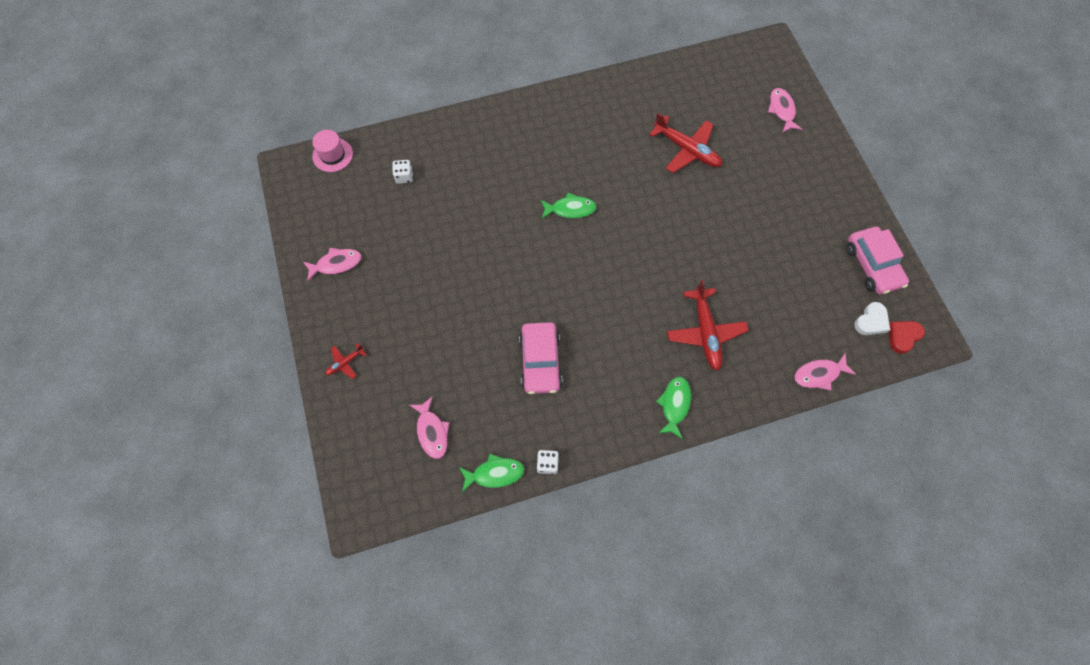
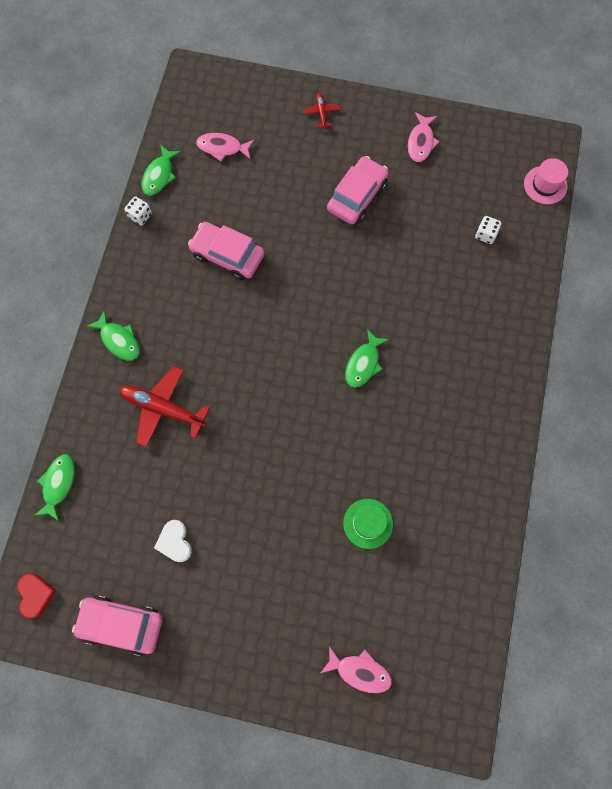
camera: 120 degrees right, 5 degrees up
(420, 288) = (357, 196): none -> pink car
(686, 150) = (368, 523): red plane -> green hat
(819, 374) = (58, 484): pink fish -> green fish
(871, 321) = (70, 575): white heart -> white heart (175, 542)

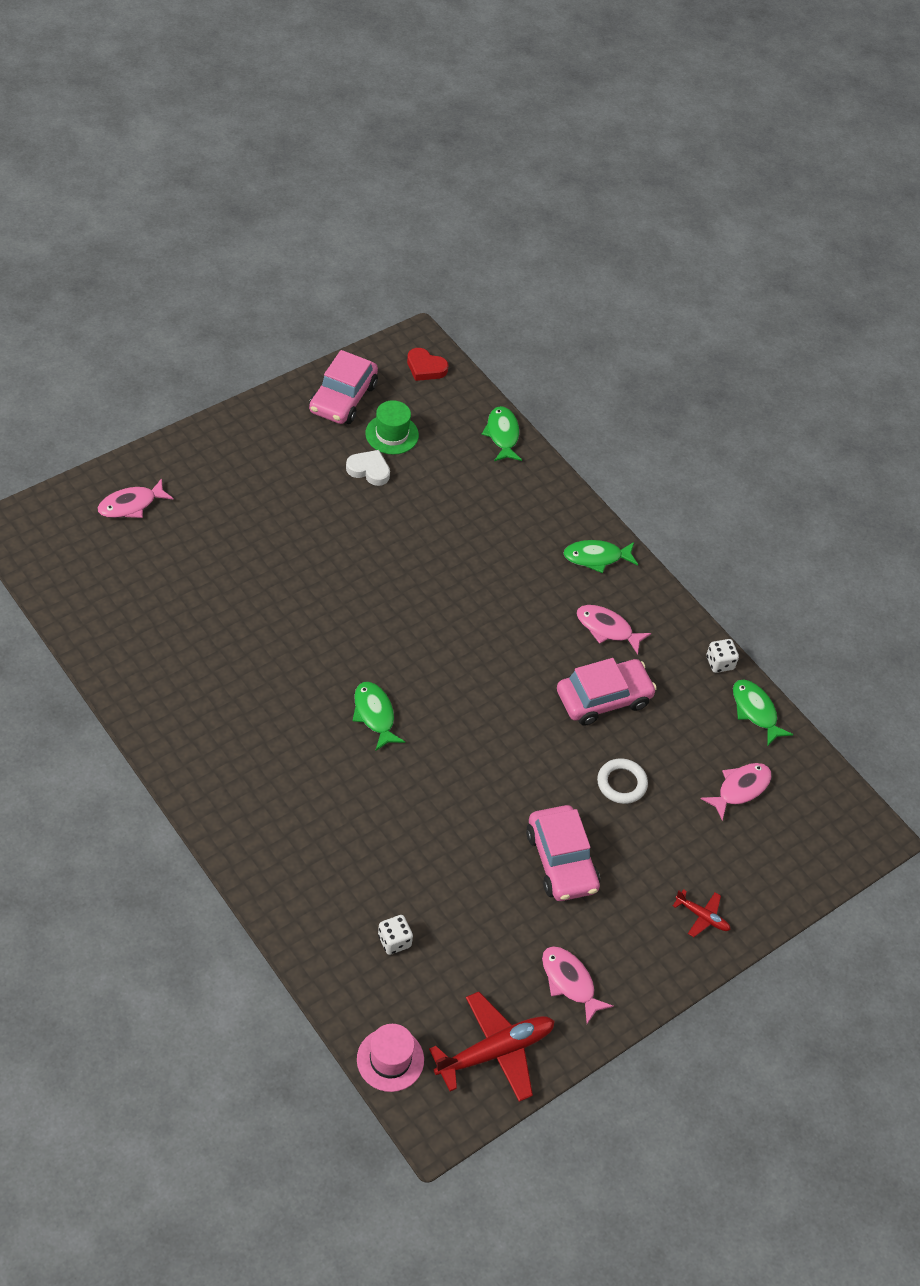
camera: 125 degrees right, 20 degrees down
(58, 484) = (502, 435): green fish -> green fish turned 150 degrees counterclockwise
(121, 624) = (343, 398): pink car -> pink car turned 150 degrees clockwise
(163, 409) = (494, 542): red plane -> red plane (494, 1052)
(172, 291) = (607, 629): none -> pink fish
(277, 204) = (621, 783): none -> white ring
(368, 523) = (231, 600): green hat -> green hat (392, 434)

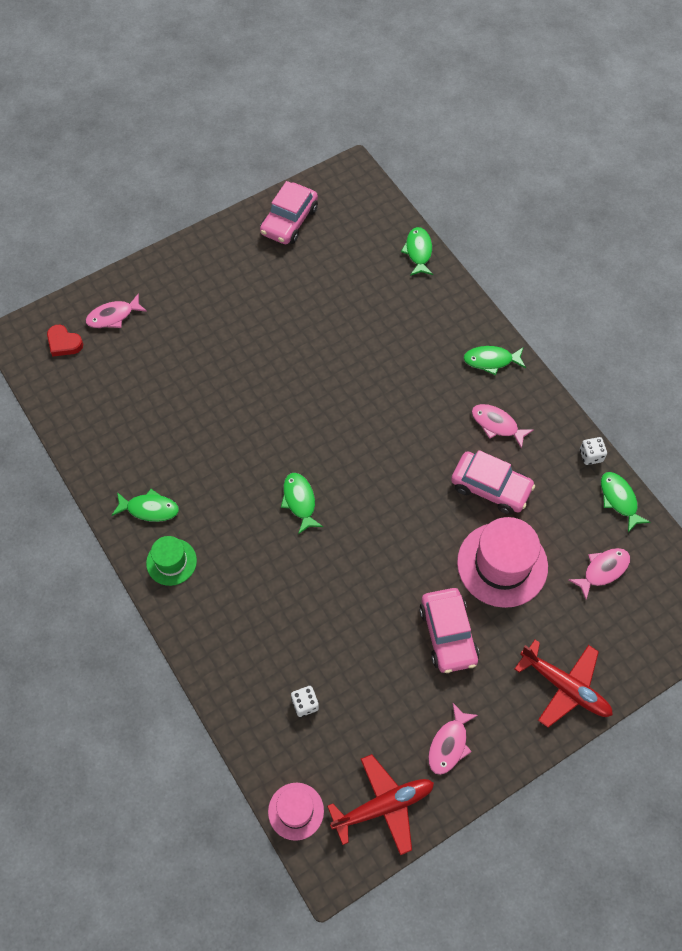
camera: 10 degrees right, 10 degrees up
(190, 724) = (149, 509): none -> green fish
(369, 470) = (307, 284): white heart -> none
(392, 434) = (327, 252): green hat -> green hat (171, 562)
(425, 368) = (358, 193): red heart -> red heart (64, 343)
(569, 982) = (449, 744): pink fish -> pink fish turned 120 degrees counterclockwise
(603, 698) = (491, 487): pink car -> pink car turned 45 degrees clockwise
(621, 783) = (502, 564): white ring -> pink hat
(702, 916) = (564, 686): red plane -> red plane, size x2.01

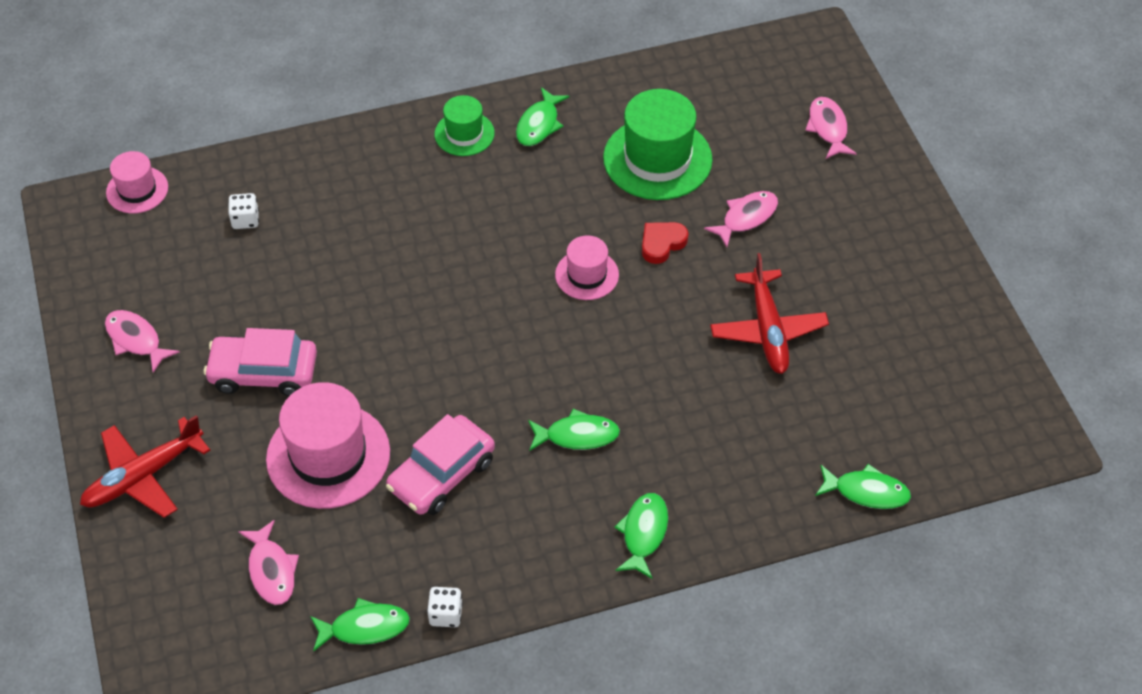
camera: 105 degrees right, 10 degrees down
(64, 343) = (797, 78): red heart -> red heart (662, 244)
(168, 418) = (657, 159): none -> green hat
(289, 221) = (956, 342): pink car -> none
(293, 440) = (587, 275): none -> pink hat
(299, 501) = (497, 264): green fish -> green fish (577, 435)
(383, 806) = (102, 264): red plane -> red plane (767, 329)
(497, 425) = (535, 509): pink fish -> pink fish (746, 218)

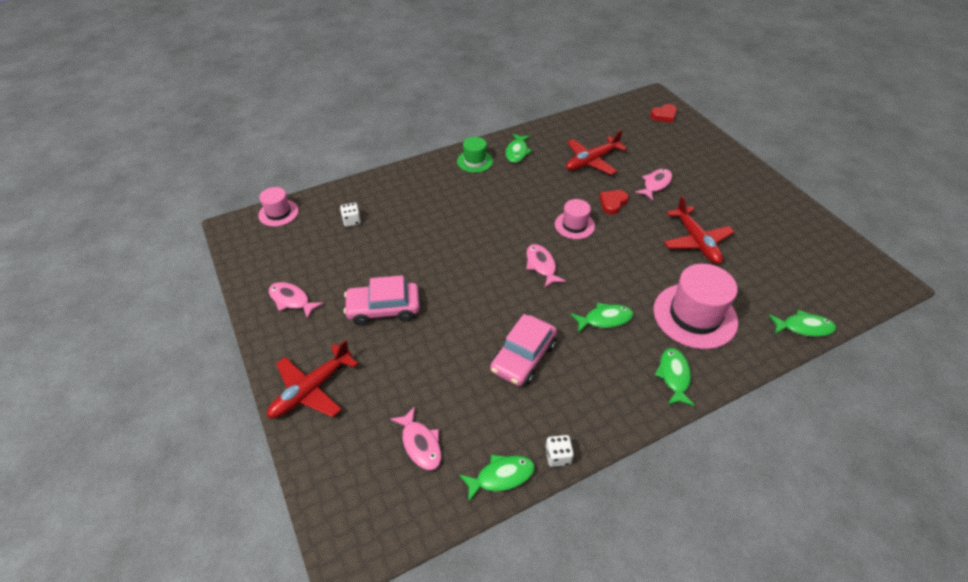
camera: 10 degrees left, 5 degrees down
(328, 455) = (441, 356): pink hat -> pink hat (695, 315)
(657, 159) = (592, 161): green hat -> red plane
(818, 81) = (664, 115): none -> red heart
(828, 128) = (680, 136): pink fish -> pink fish (541, 265)

